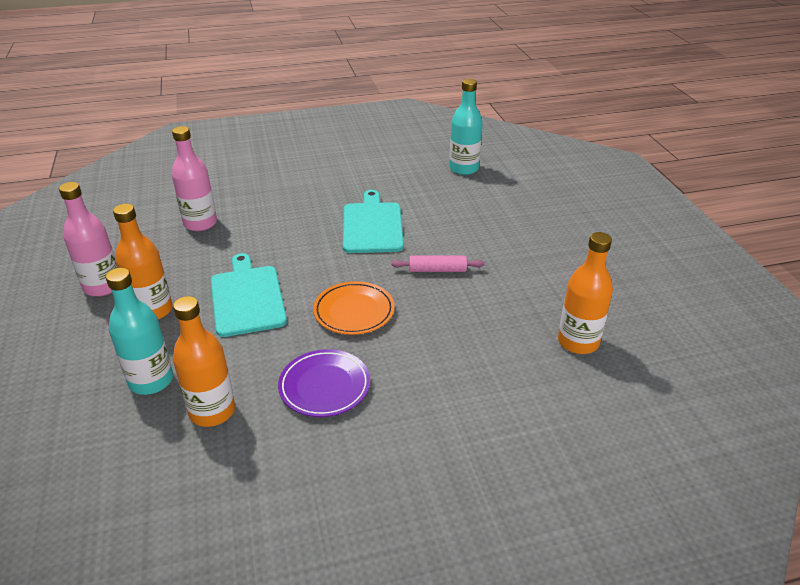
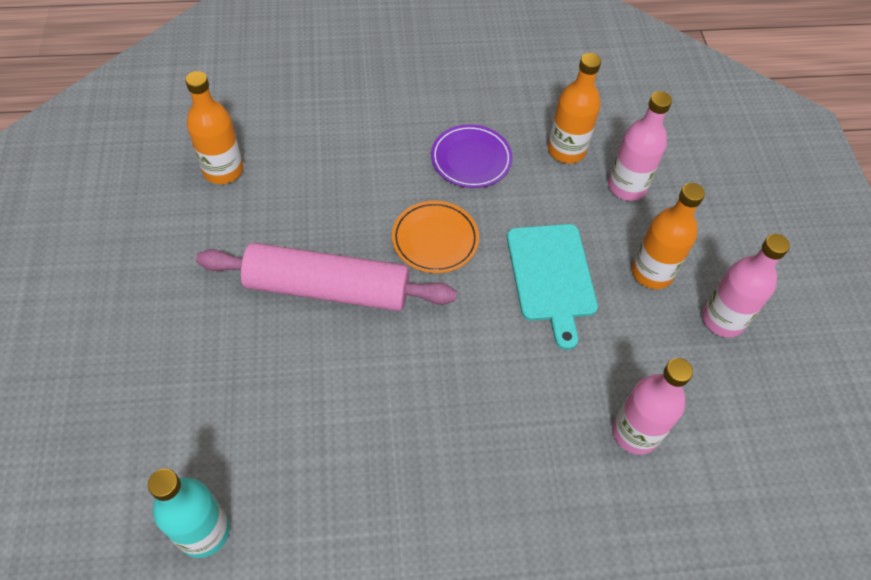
camera: 175 degrees left, 20 degrees up
(151, 381) = (627, 187): turquoise bottle -> pink bottle
(372, 225) = (390, 390): turquoise cutting board -> none
(437, 270) = (327, 288): pink rolling pin -> pink rolling pin, size x2.30

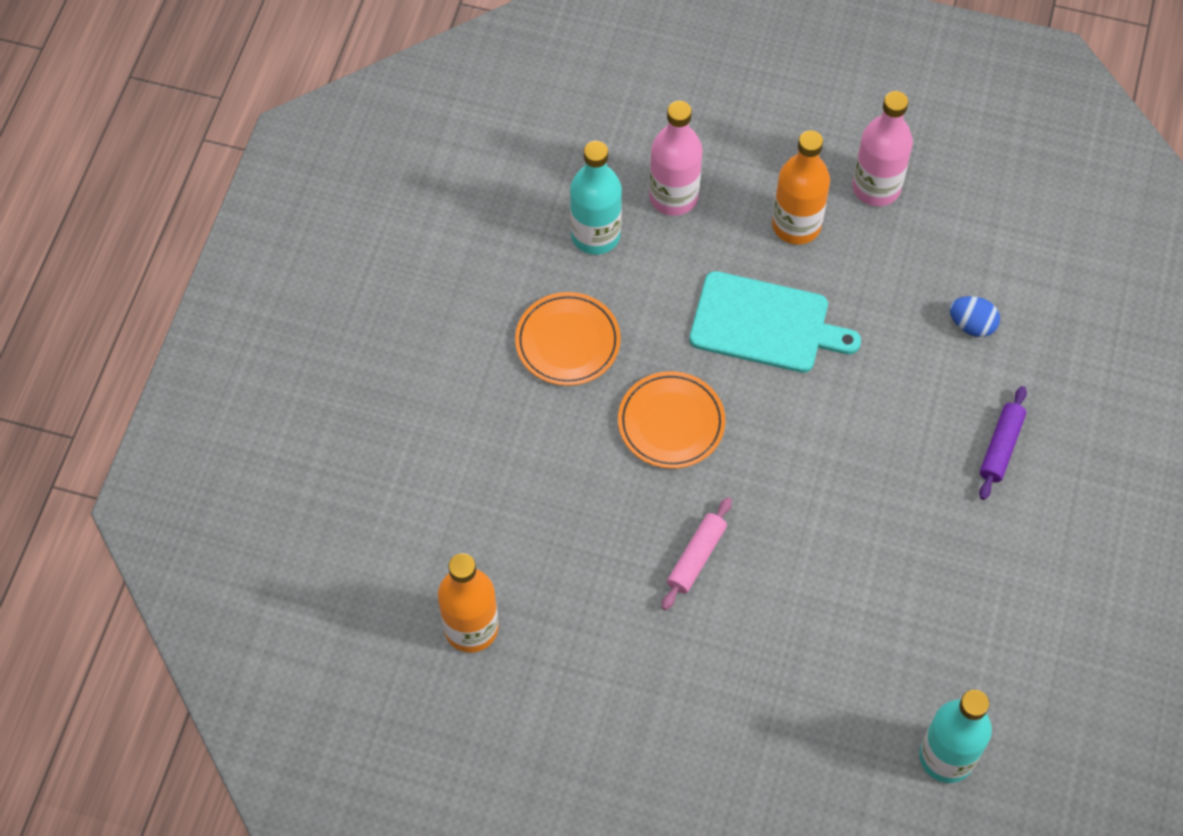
camera: 65 degrees left, 5 degrees up
(327, 288) = (696, 557): pink rolling pin -> pink rolling pin, size x0.44
(471, 159) = (567, 342): purple plate -> orange plate
(526, 492) = (1001, 447): none -> purple rolling pin
(566, 150) = (595, 235): orange bottle -> turquoise bottle
(635, 432) = (971, 325): pink bottle -> blue egg

